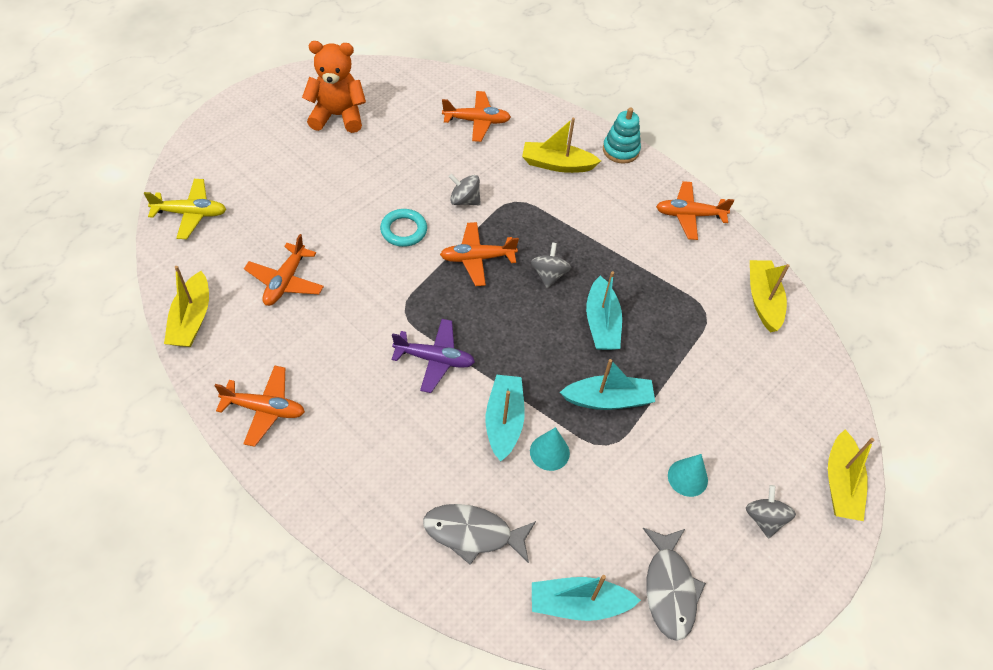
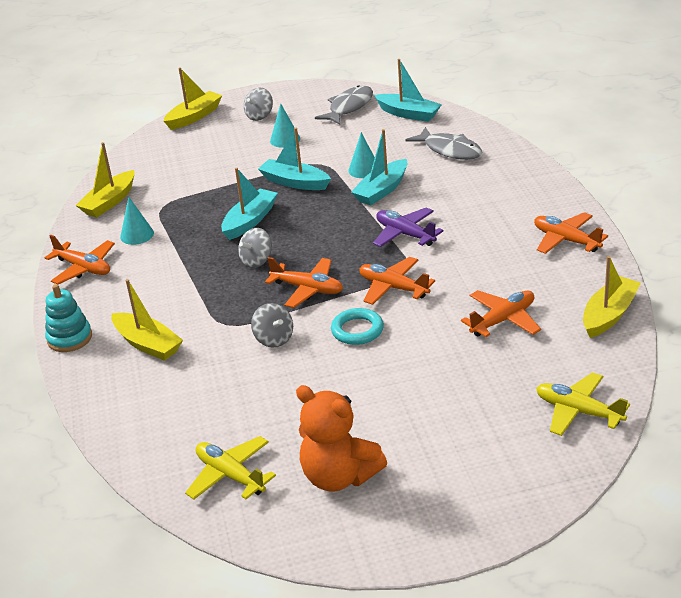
camera: 140 degrees left, 20 degrees down
(409, 95) = (230, 475): none -> yellow plane
(477, 121) = (181, 416): orange plane -> orange plane (393, 288)
(688, 267) = (137, 235): none -> turquoise cone

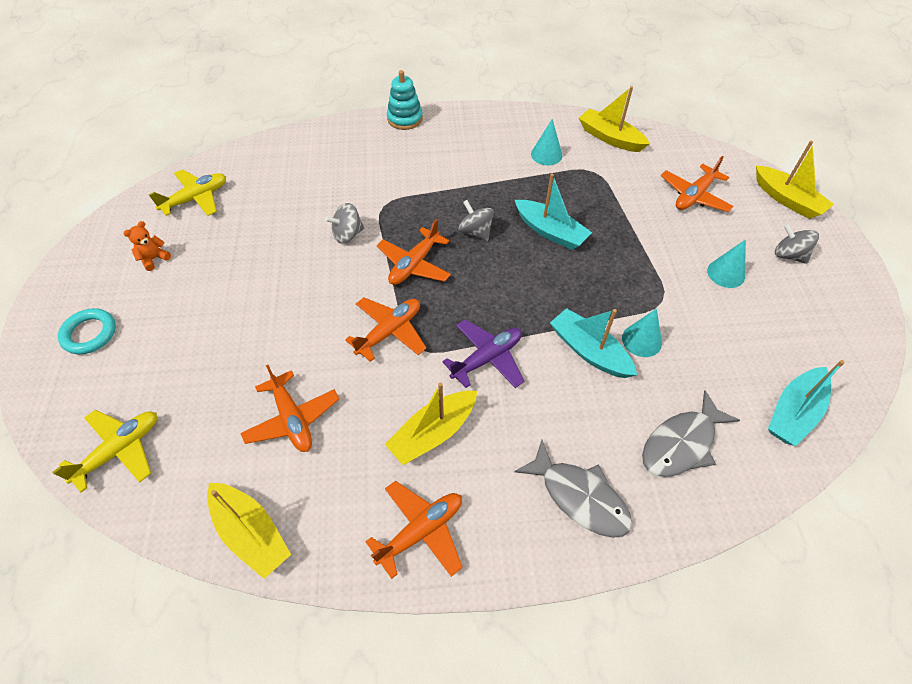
camera: 95 degrees right, 20 degrees up
(84, 268) = (502, 124): orange plane -> orange plane (694, 196)
(148, 344) = (377, 159): yellow boat -> yellow boat (433, 433)
(294, 182) = (622, 273): turquoise boat -> none
(339, 476) = (154, 259): orange teddy bear -> orange teddy bear, size x0.45
(349, 107) = (814, 346): grey fish -> grey fish (579, 496)
(357, 330) = (333, 293): turquoise ring -> turquoise ring (89, 334)

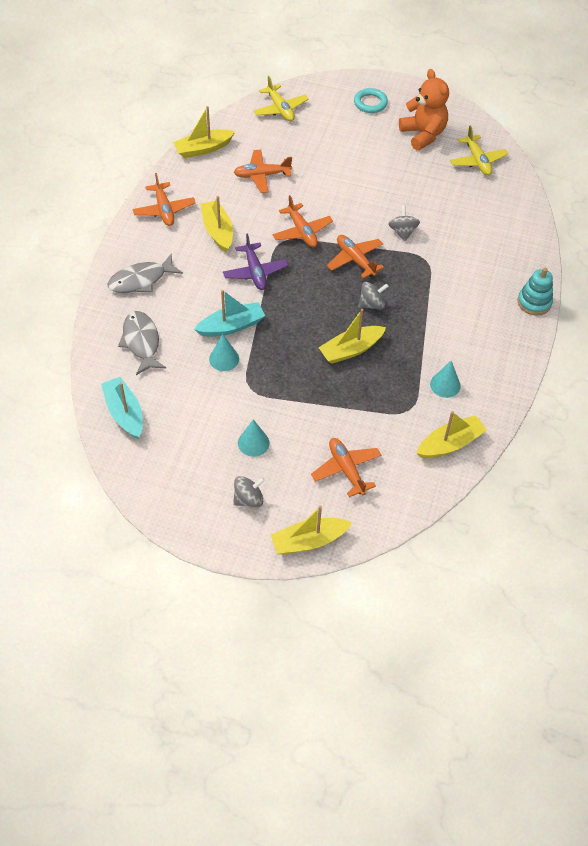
camera: 110 degrees right, 0 degrees up
(154, 259) = (423, 134): orange teddy bear -> orange teddy bear, size x2.20
(550, 232) = (351, 350): turquoise boat -> yellow boat

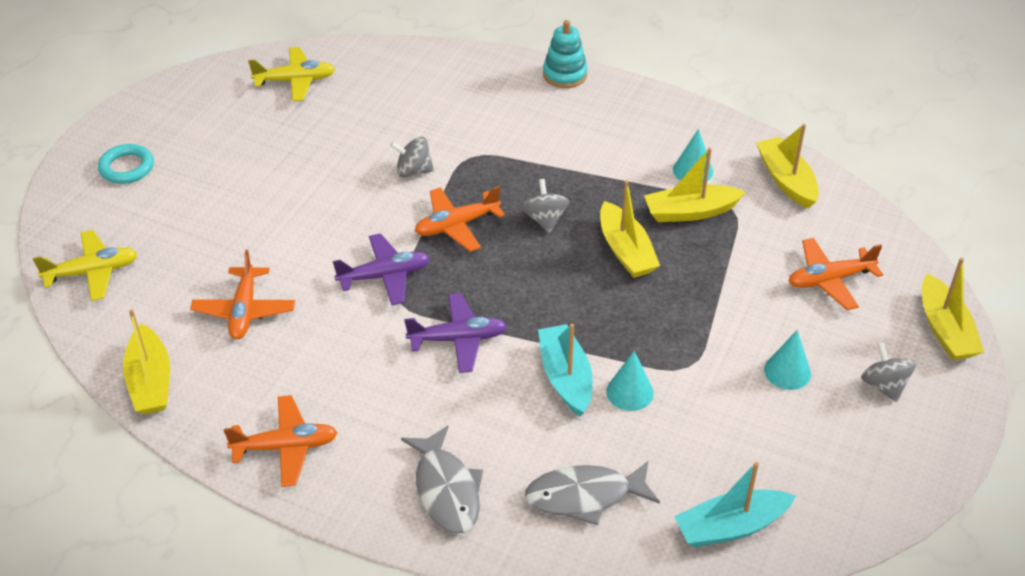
camera: 80 degrees left, 10 degrees down
(217, 231) = (357, 378): yellow boat -> yellow boat (690, 212)
(302, 231) = (384, 276): orange plane -> purple plane
(423, 134) = (221, 123): orange teddy bear -> none

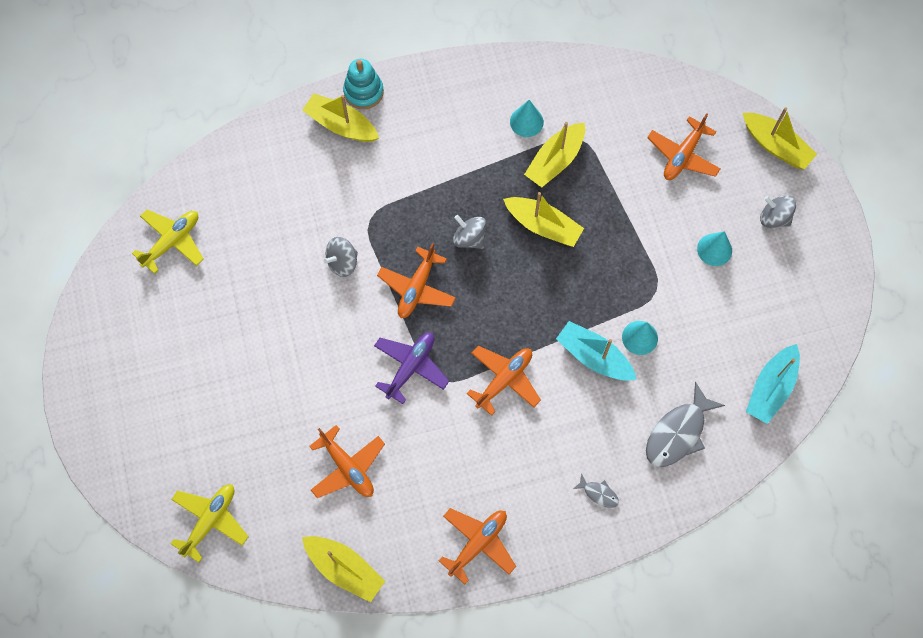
camera: 40 degrees left, 25 degrees up
(127, 167) = (133, 416): turquoise ring -> none
(446, 490) = (598, 493): grey fish -> grey fish, size x0.48
(458, 339) = (504, 380): purple plane -> orange plane
(786, 180) = (591, 86): yellow boat -> yellow boat (341, 125)

